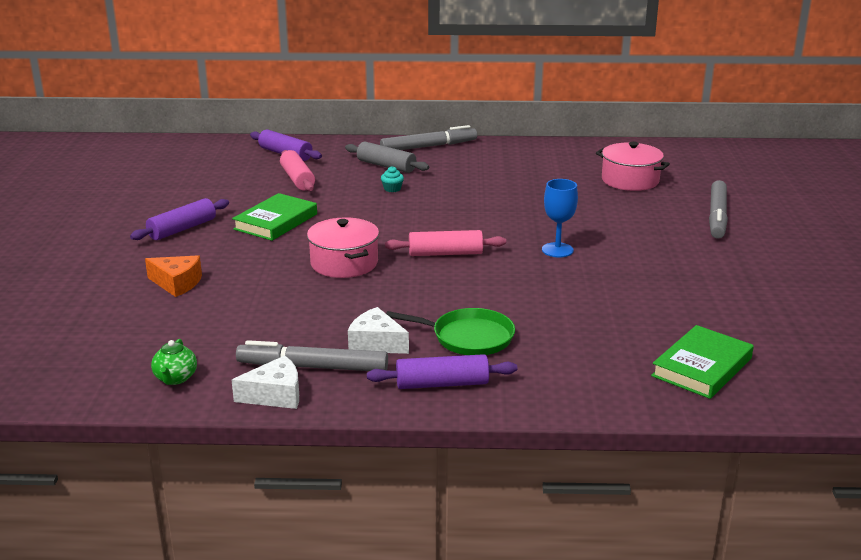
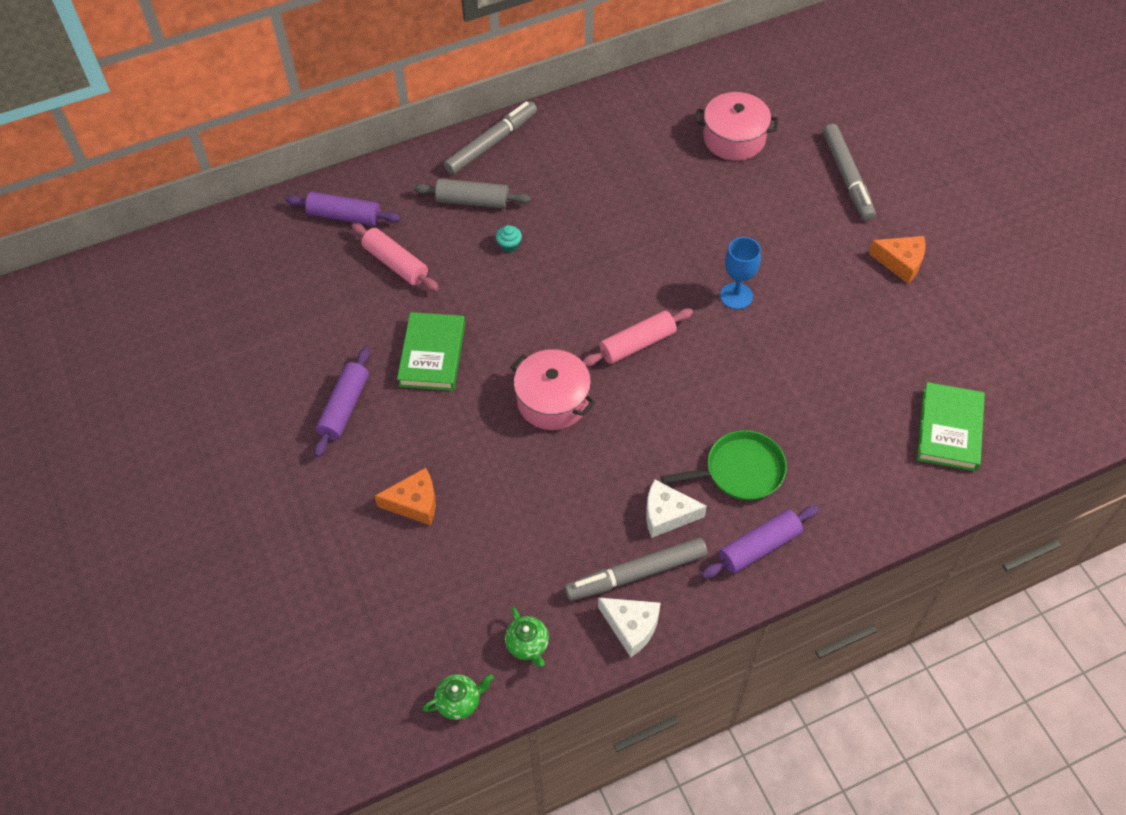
camera: 25 degrees left, 30 degrees up
(83, 392) = (459, 701): none -> green teapot
(275, 395) = (631, 627): white cheese -> white cheese turned 75 degrees clockwise
(732, 267) = (900, 262): none -> orange cheese

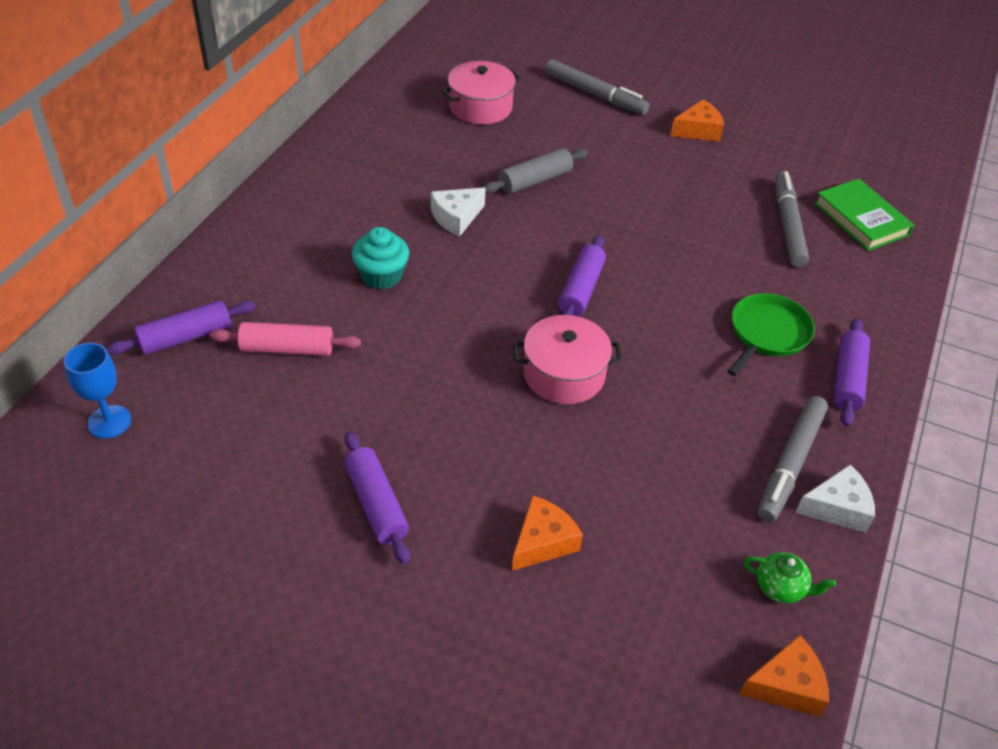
camera: 45 degrees left, 10 degrees down
(432, 355) = (412, 404): green book -> none
(459, 701) = (786, 686): green teapot -> orange cheese
(473, 201) = (306, 259): grey rolling pin -> grey rolling pin (535, 180)
(491, 143) = (272, 205): grey marker -> grey marker (787, 225)
(509, 245) = (381, 275): turquoise cupcake -> turquoise cupcake, size x1.88
(637, 344) = (580, 290): pink rolling pin -> purple rolling pin
(667, 514) = (756, 402): white cheese -> white cheese (456, 217)
(736, 296) = (613, 213): blue goblet -> blue goblet (109, 422)

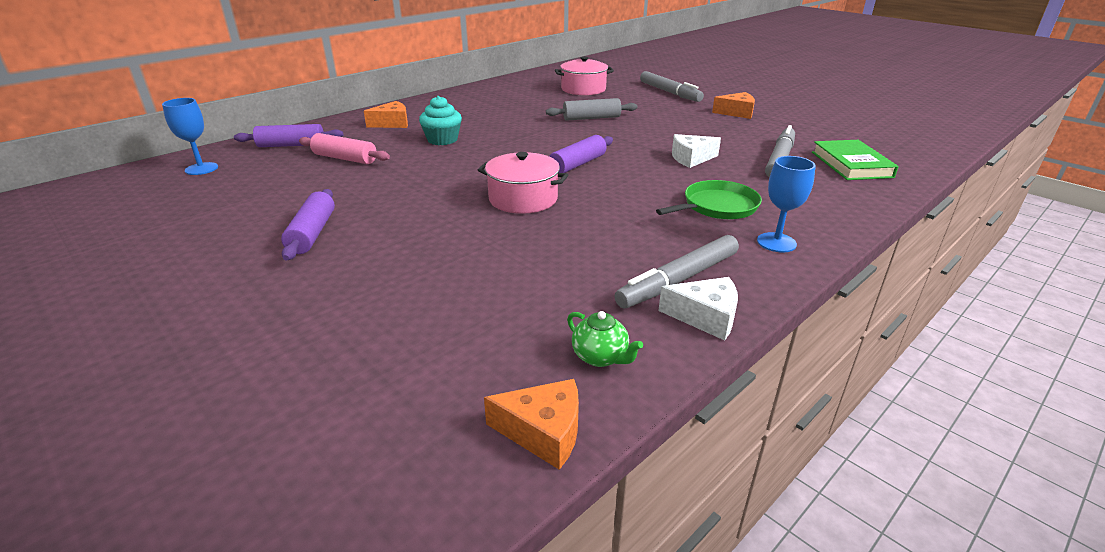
camera: 25 degrees right, 15 degrees down
(456, 217) = (520, 125): white cheese -> white cheese (691, 158)
(542, 542) = (411, 278): orange cheese -> orange cheese (392, 123)
(847, 379) = (776, 242): purple rolling pin -> blue goblet

